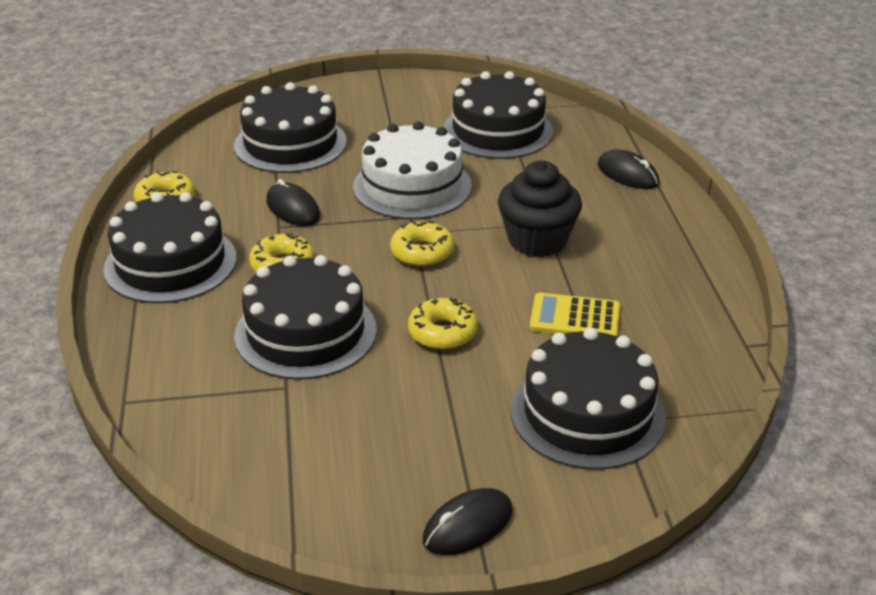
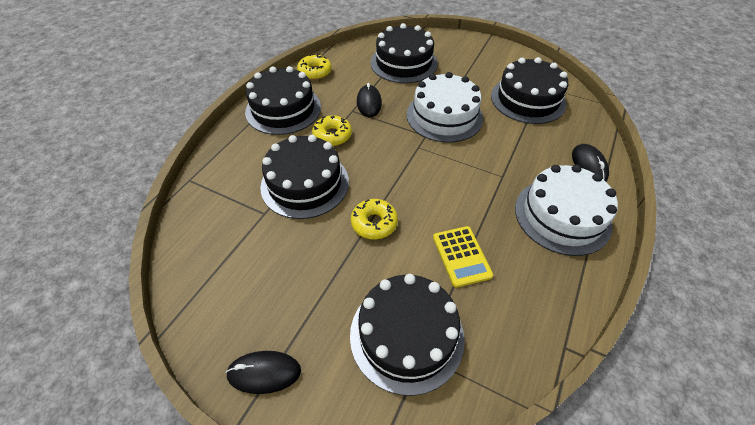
camera: 35 degrees right, 15 degrees up
(422, 252) = (411, 162): yellow donut -> none
(537, 240) = (486, 187): black cupcake -> none
(575, 318) = (461, 256): yellow calculator -> yellow calculator turned 150 degrees counterclockwise
(643, 234) = (562, 216): none -> white cake

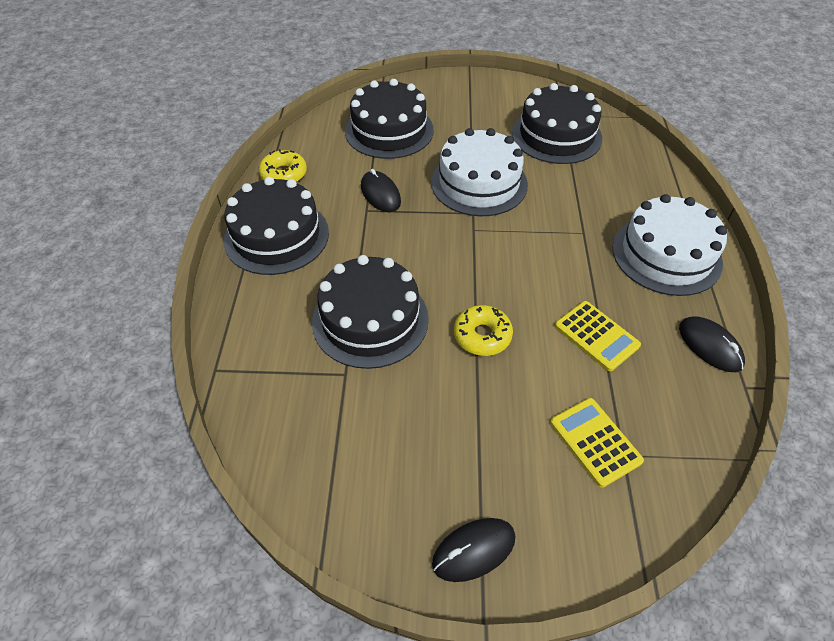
camera: 25 degrees left, 0 degrees up
(332, 135) = (363, 249): yellow donut -> none
(406, 335) = (595, 442): black cake -> yellow calculator
(589, 165) = (659, 191): black mouse -> black mouse (710, 346)

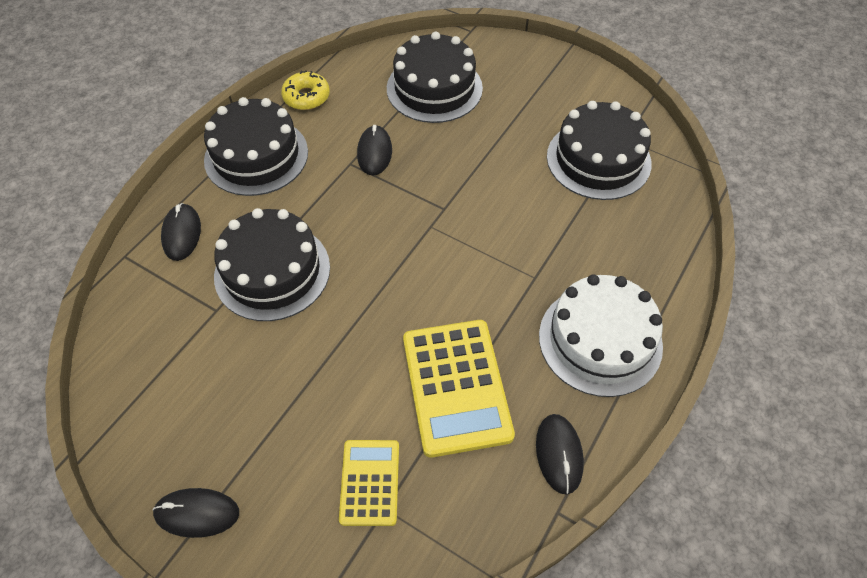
camera: 30 degrees right, 5 degrees up
(258, 326) = (182, 234): none -> black mouse
(479, 183) = (475, 180): white cake -> none
(482, 336) = (353, 333): yellow donut -> none
(596, 336) = (456, 386): yellow calculator -> yellow calculator, size x1.71

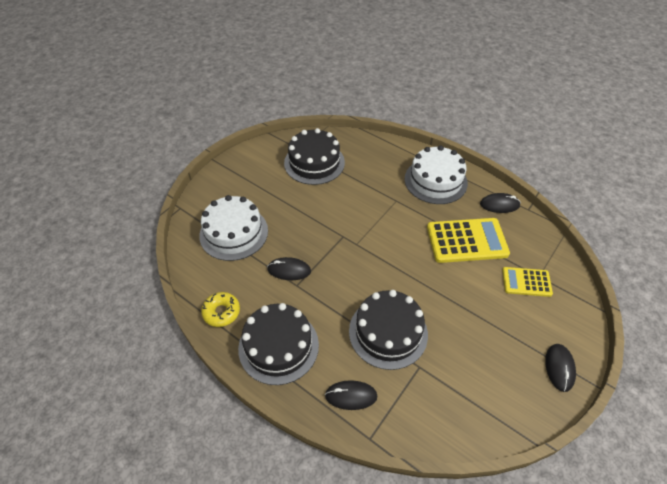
camera: 85 degrees left, 5 degrees down
(434, 88) = (234, 233): black cake -> white cake

